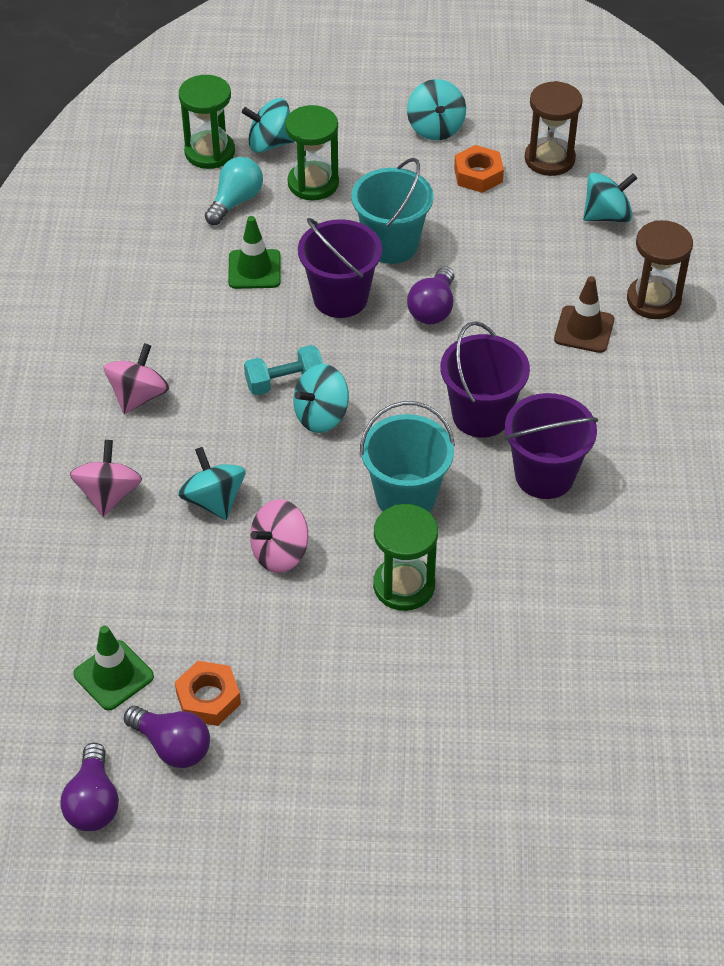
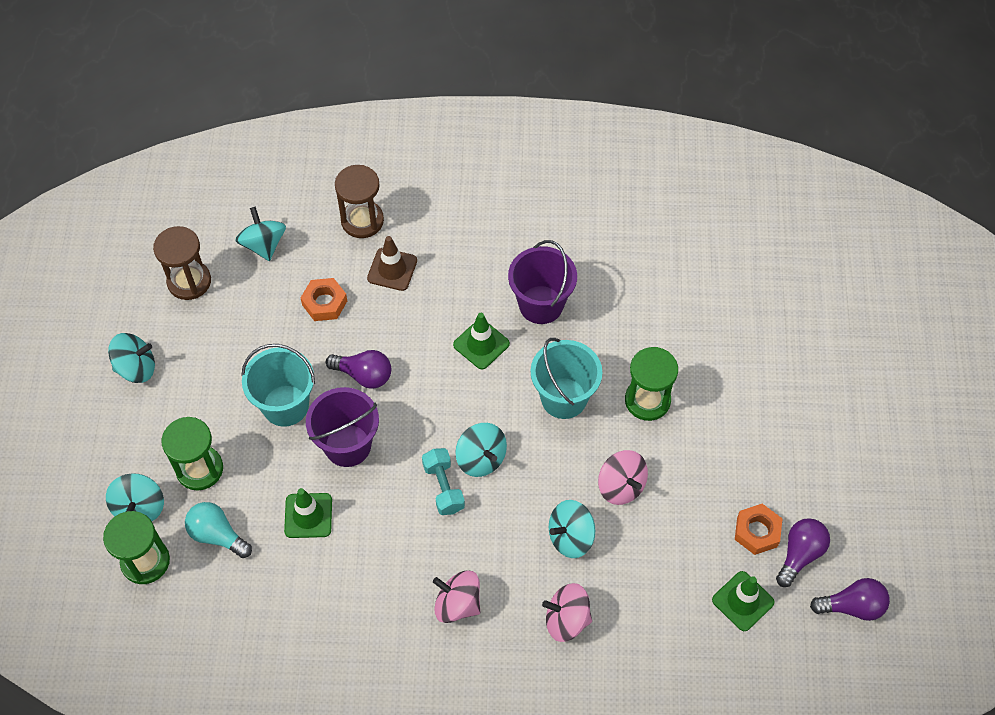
camera: 90 degrees left, 10 degrees up
(478, 175) = (203, 336): orange nut -> orange nut (324, 303)
(481, 415) = (481, 344): purple bucket -> green traffic cone

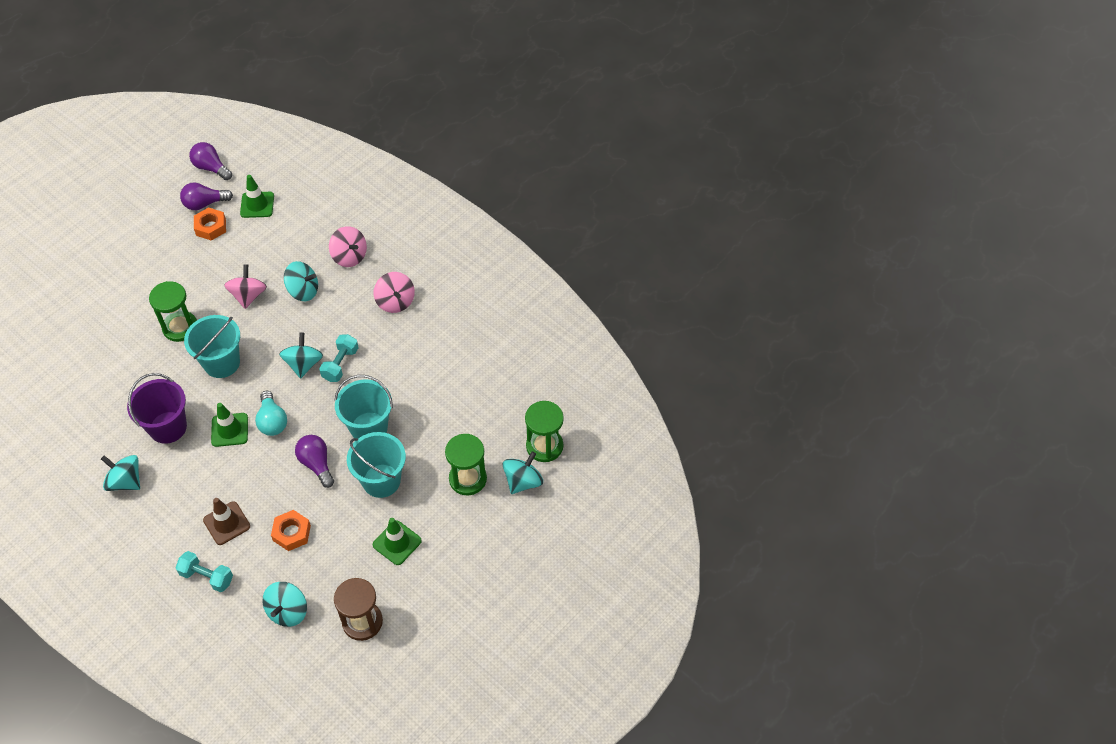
camera: 140 degrees left, 5 degrees down
(136, 368) = (451, 580): turquoise spinning top -> turquoise spinning top (125, 481)
(217, 535) = (490, 431): turquoise light bulb -> turquoise light bulb (272, 421)
(308, 515) = (429, 404): green traffic cone -> green traffic cone (397, 543)
(347, 445) = (369, 428): purple bucket -> turquoise bucket
(362, 221) = (207, 577): brown hourglass -> turquoise dumbbell

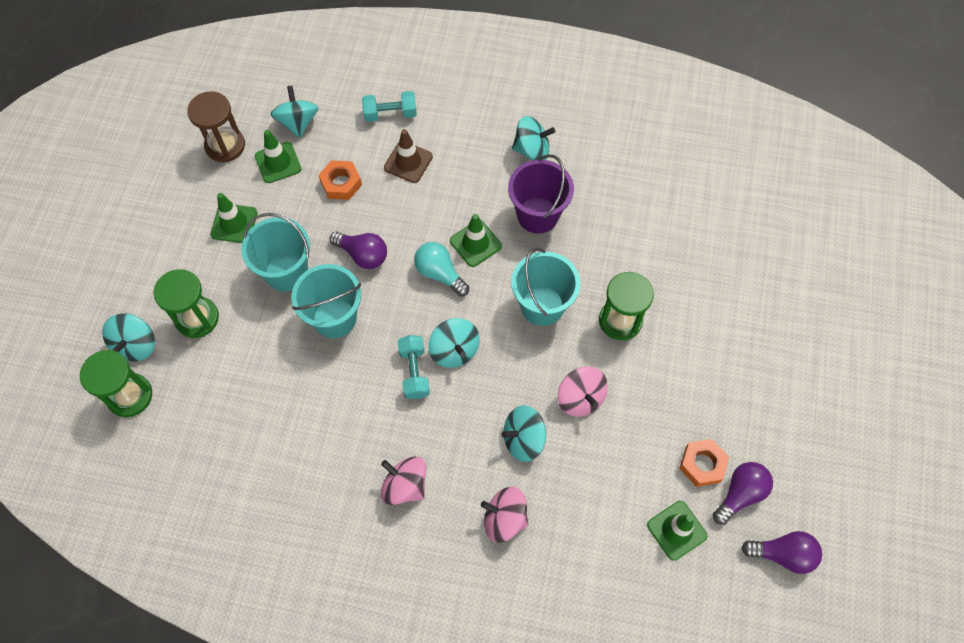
camera: 150 degrees right, 10 degrees up
(329, 580) = (278, 162): none -> green traffic cone

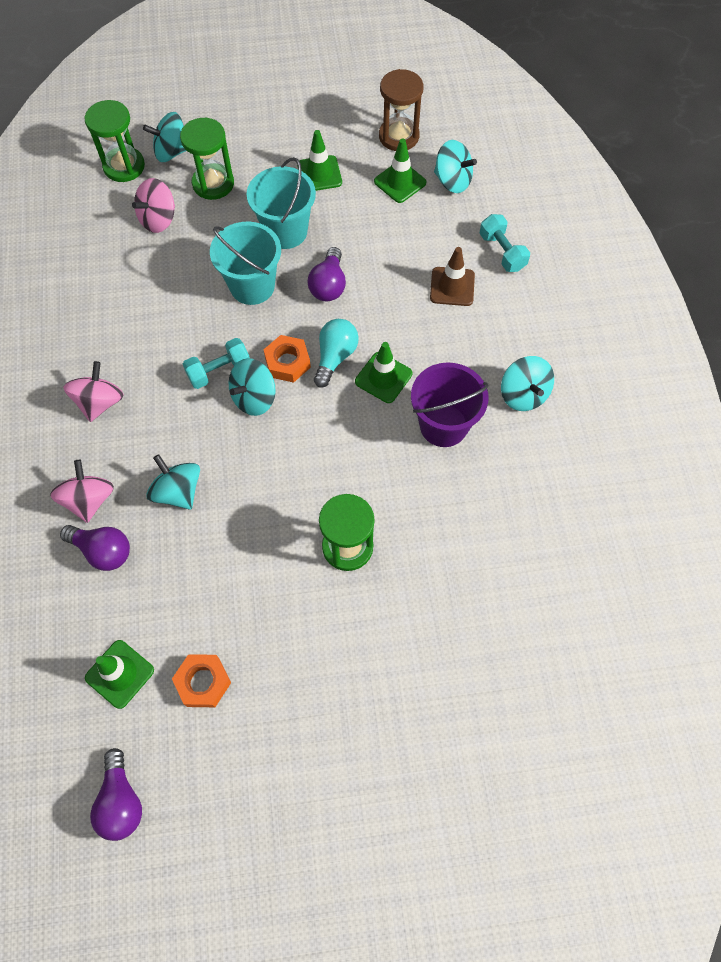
camera: 70 degrees right, 0 degrees up
(298, 122) = (452, 181): turquoise spinning top -> turquoise spinning top turned 60 degrees clockwise
(341, 183) = (400, 239): orange nut -> orange nut (287, 362)
(542, 306) = (335, 463): turquoise bucket -> none
(580, 398) = (241, 532): pink spinning top -> pink spinning top (158, 219)
(740, 494) = (180, 734): purple light bulb -> purple light bulb (103, 551)

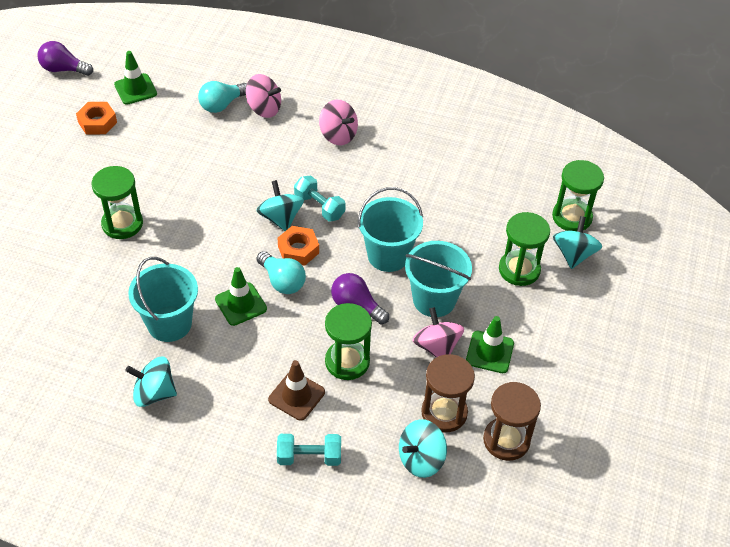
camera: 115 degrees right, 15 degrees down
(103, 551) = (222, 105): purple light bulb -> turquoise light bulb
(158, 219) = (497, 220): pink spinning top -> pink spinning top (436, 347)
(178, 491) = (236, 152): turquoise spinning top -> none
(219, 371) = (319, 207): turquoise dumbbell -> turquoise dumbbell turned 45 degrees counterclockwise
(393, 266) = (347, 361): none -> green hourglass
(400, 182) = (444, 413): green traffic cone -> brown hourglass
(443, 425) = (169, 323): purple bucket -> turquoise bucket

